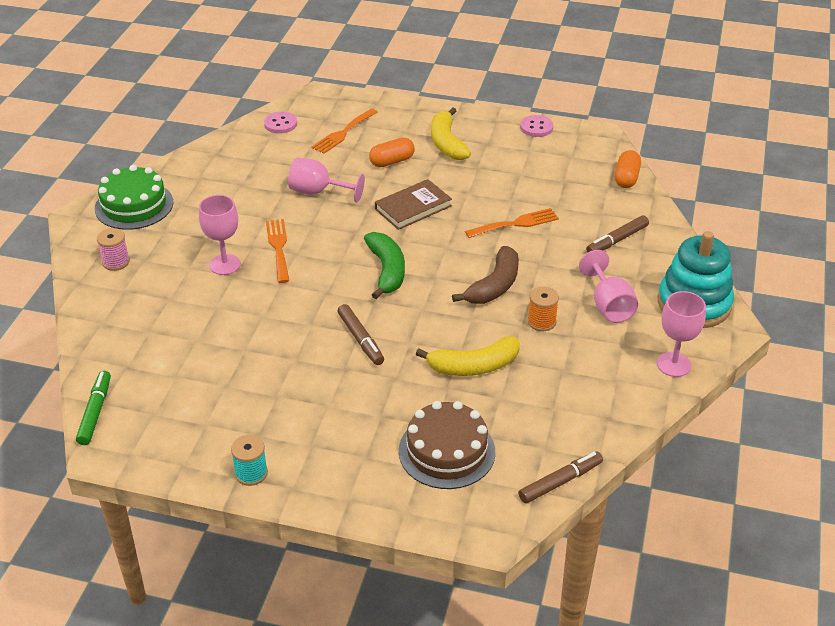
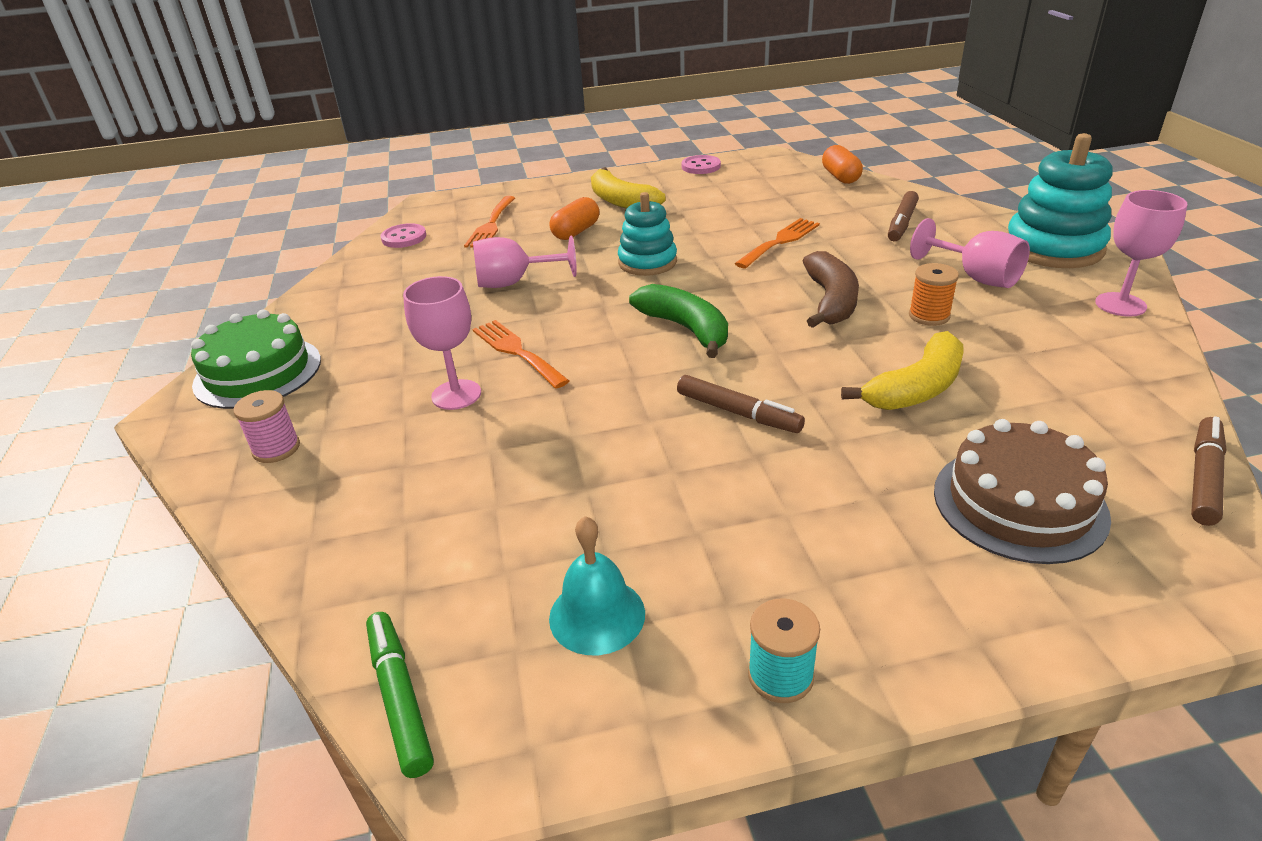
camera: 25 degrees left, 5 degrees down
(198, 414) = (597, 615): none -> turquoise bell
(413, 207) = (647, 262): brown book -> turquoise stacking toy

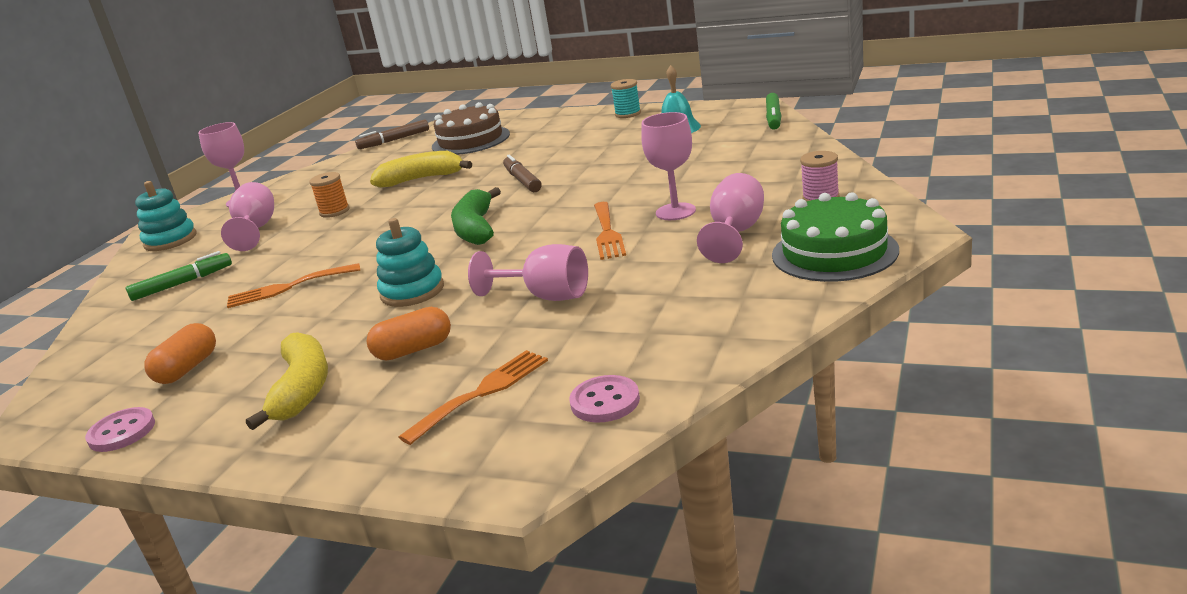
camera: 145 degrees left, 10 degrees down
(368, 377) = (735, 233): none -> pink goblet
(831, 301) = (361, 230): brown banana -> none
(840, 177) = (79, 357): orange capsule -> orange capsule (187, 369)
(902, 223) = (182, 283): brown marker -> green marker
(1053, 248) = (170, 240): turquoise stacking toy -> turquoise stacking toy, size x0.66

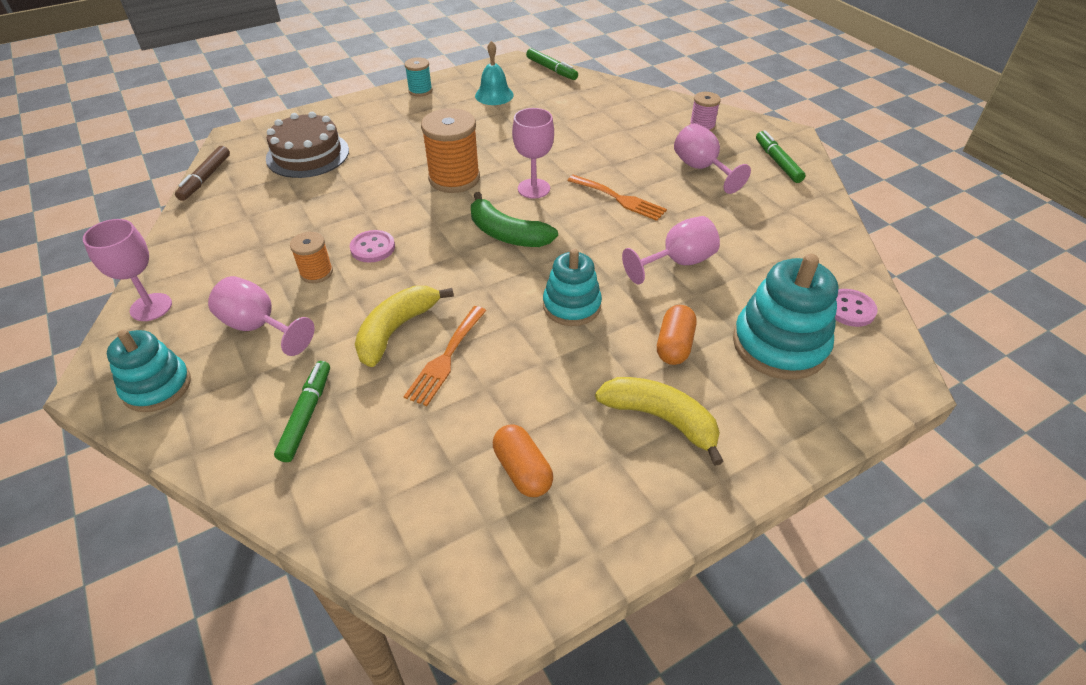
camera: 55 degrees left, 20 degrees up
(122, 432) = (594, 549): pink button -> pink button (372, 248)
(421, 179) = (343, 208): yellow banana -> yellow banana (396, 330)
(482, 392) = (779, 345): orange fork -> turquoise stacking toy
(522, 180) = (454, 178): brown marker -> orange spool
(675, 212) = (632, 166): pink goblet -> pink goblet (533, 188)
(834, 252) = (777, 162): green cake -> green marker

